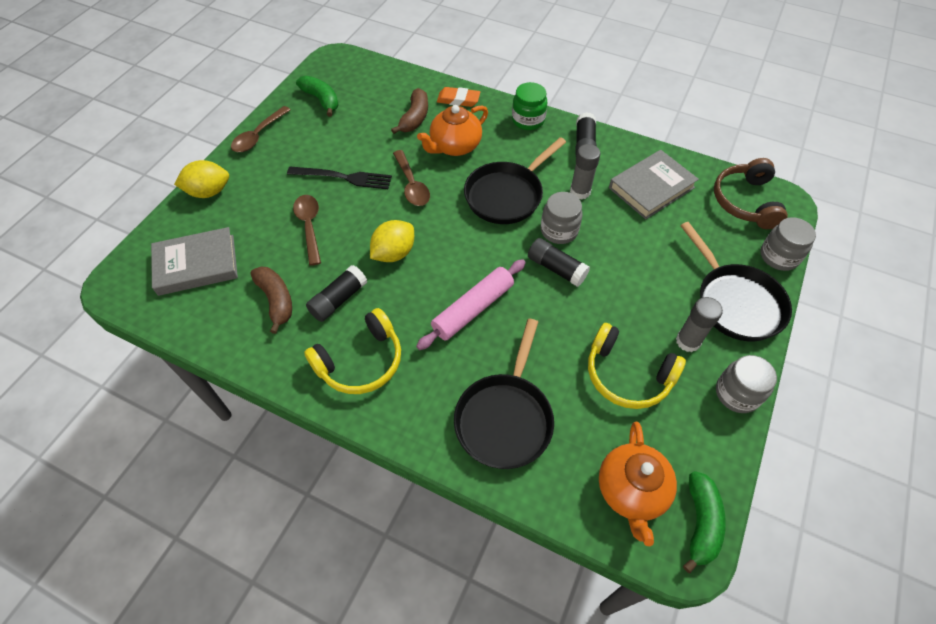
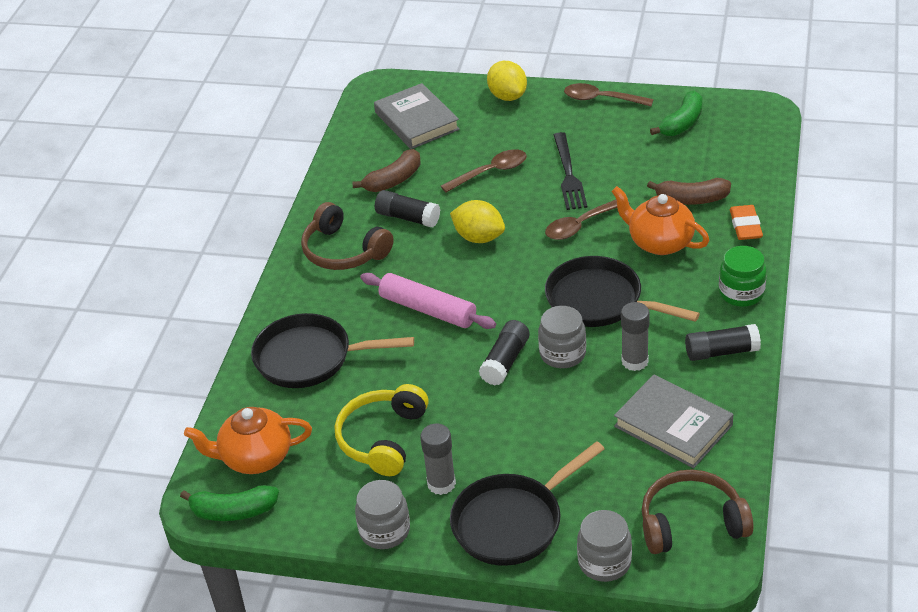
camera: 80 degrees right, 15 degrees down
(361, 362) = (343, 251): yellow headphones -> brown headphones

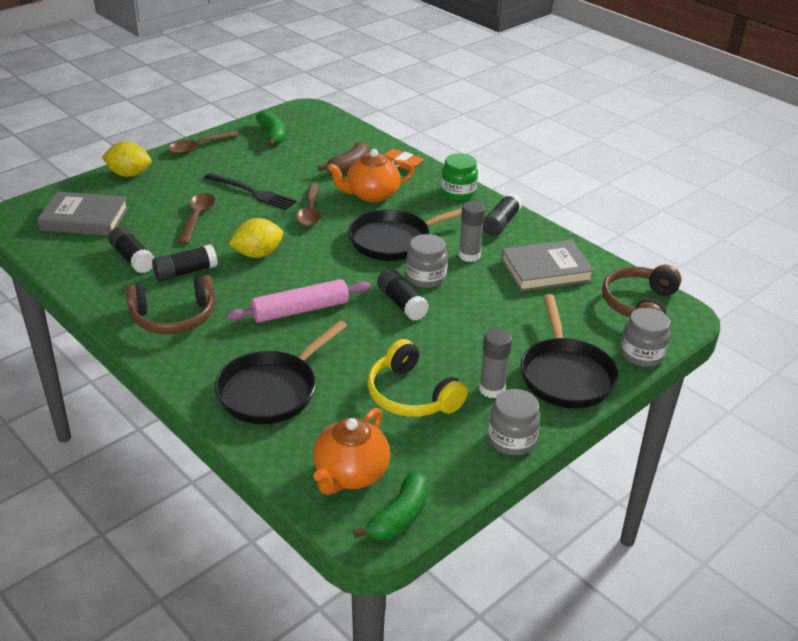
camera: 60 degrees left, 5 degrees down
(393, 180) = (132, 258): brown banana -> black glue stick

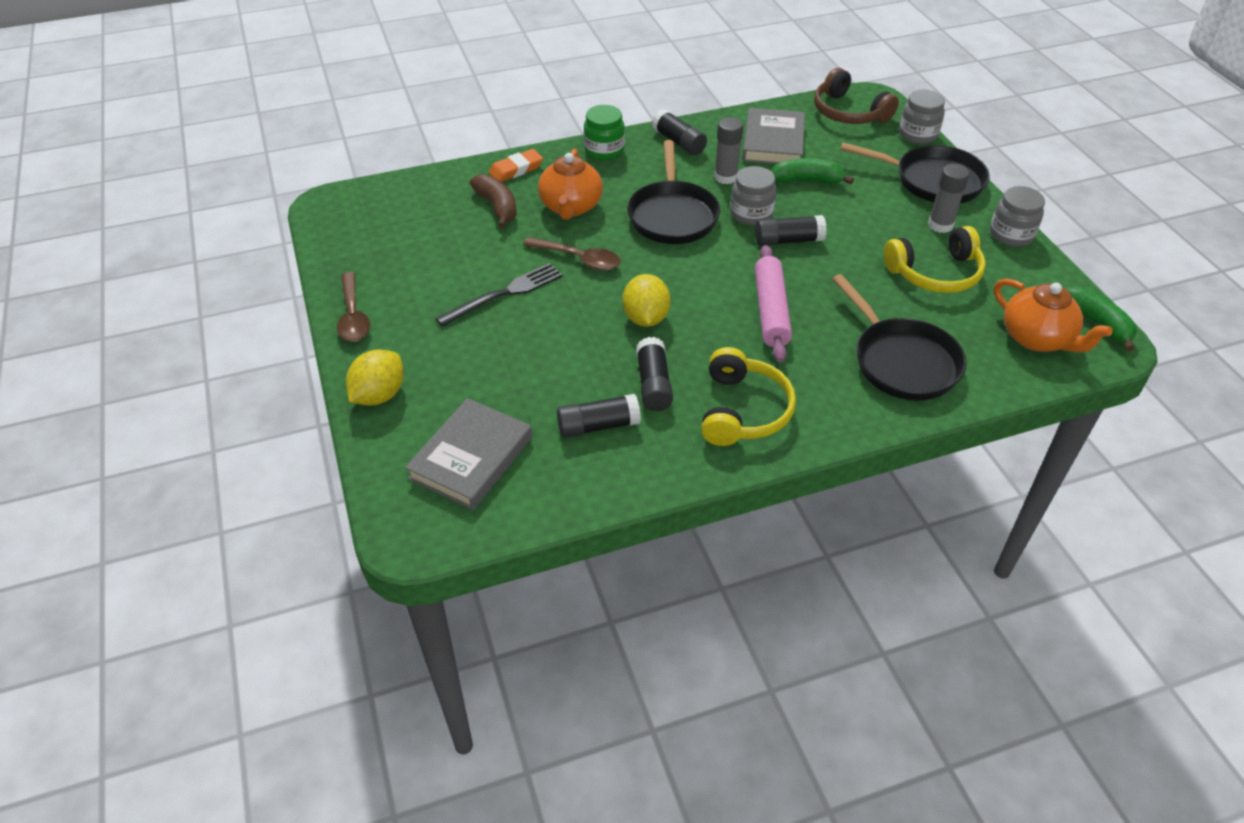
camera: 65 degrees left, 10 degrees up
(174, 317) = (743, 410): brown headphones -> yellow headphones
(197, 218) = (535, 351): brown spoon -> none
(272, 135) = (373, 247): green banana -> green banana (807, 180)

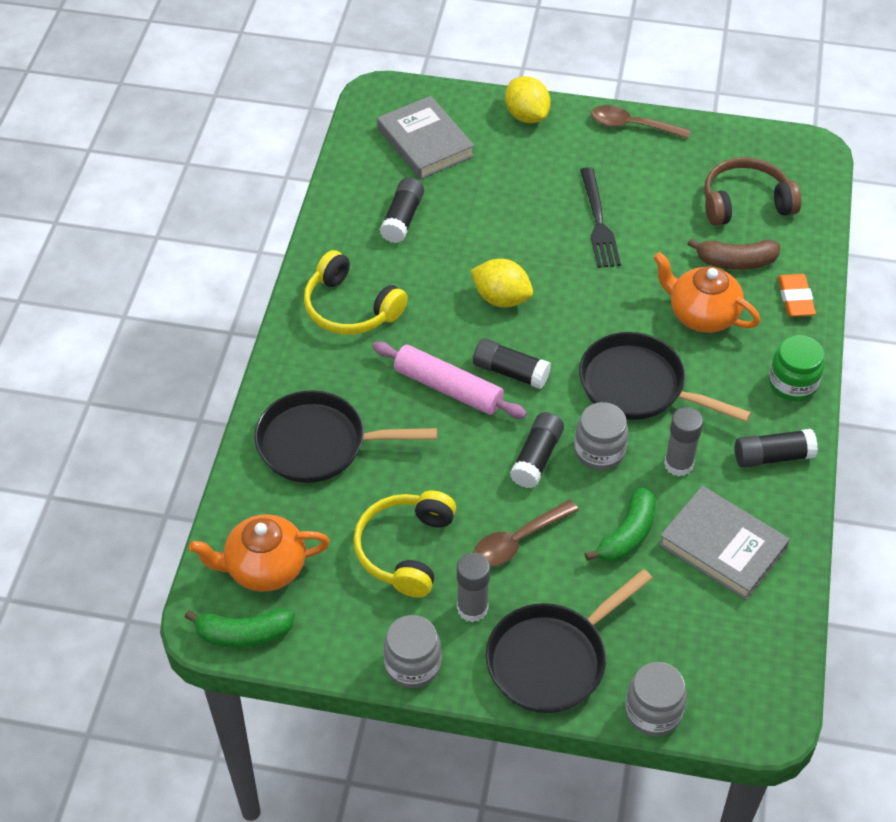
camera: 120 degrees right, 5 degrees up
(579, 259) = (614, 288): brown spoon -> brown spoon (518, 540)
(653, 384) = (421, 268): black glue stick -> black glue stick (510, 372)
(848, 112) = (745, 667): brown headphones -> brown headphones (745, 202)

